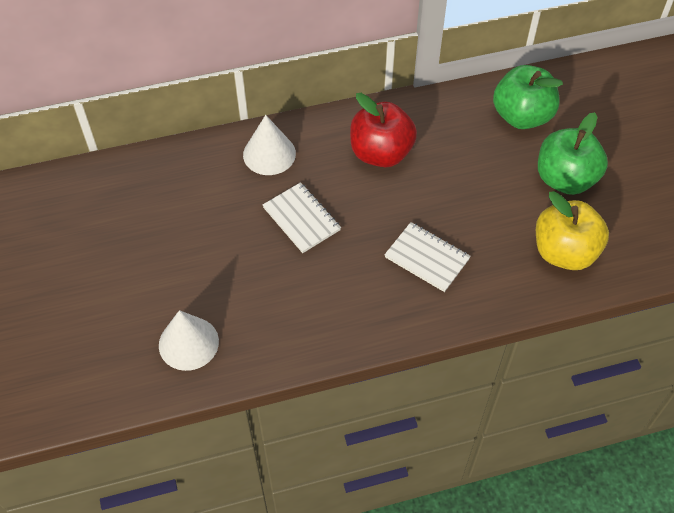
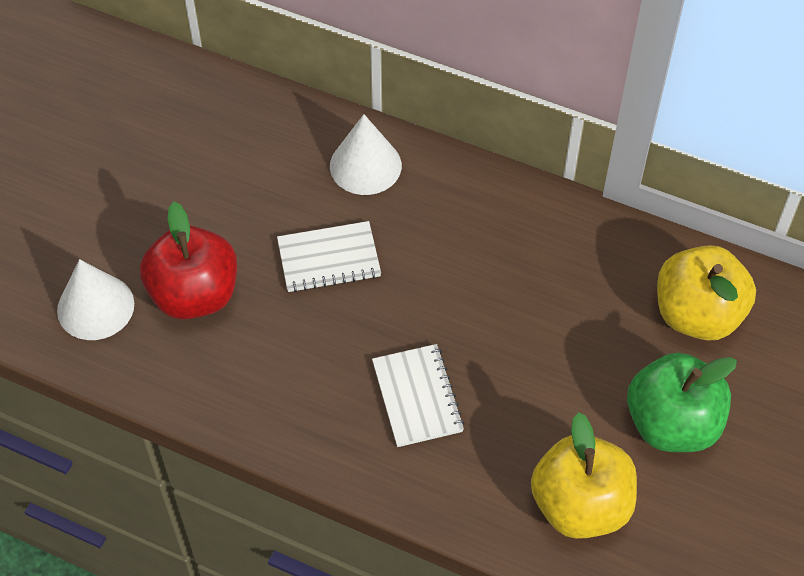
camera: 40 degrees right, 0 degrees up
(301, 219) = (329, 259): white notebook -> white notebook turned 75 degrees clockwise
(381, 153) = (486, 246): red apple -> red apple (195, 295)
(522, 116) = (697, 314): green apple -> yellow apple

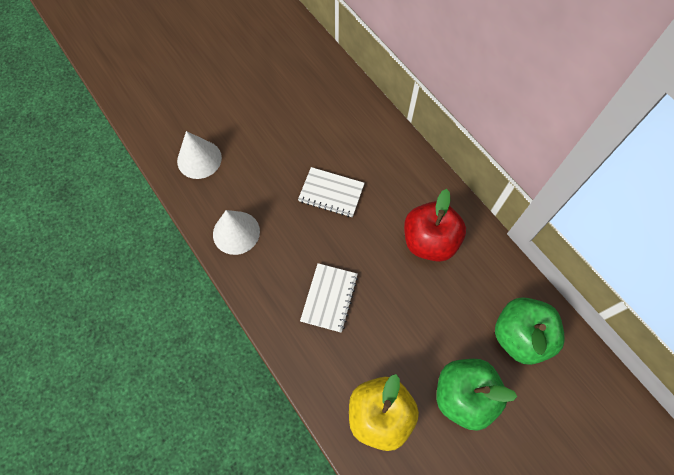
camera: 30 degrees right, 10 degrees up
(195, 295) = (251, 178): red apple -> red apple (429, 241)
(365, 165) = (383, 149): white cone -> white cone (236, 232)
(697, 314) = (520, 336): yellow apple -> green apple

